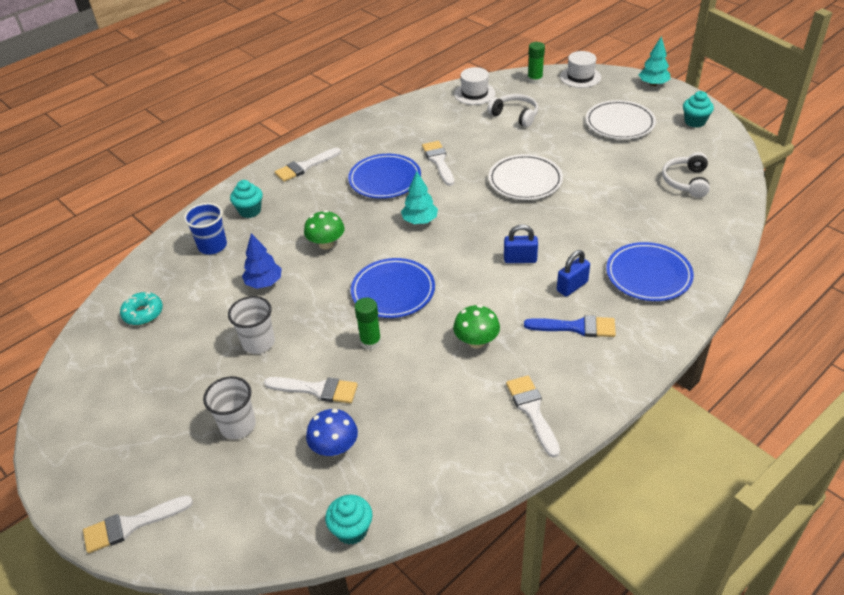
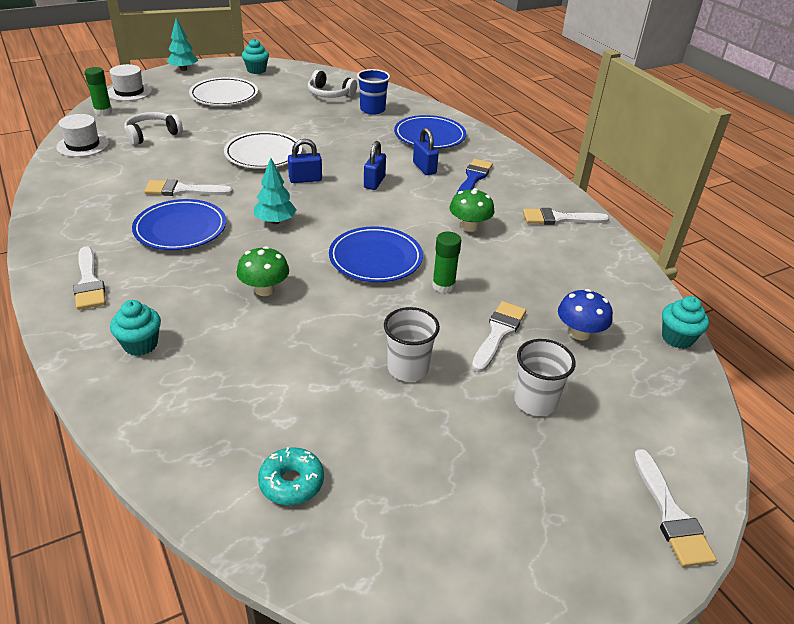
camera: 80 degrees left, 5 degrees down
(212, 246) = (189, 391): blue cup -> blue cup (372, 110)
(264, 283) = (302, 350): blue tree -> none
(497, 217) = (305, 179): none -> blue padlock

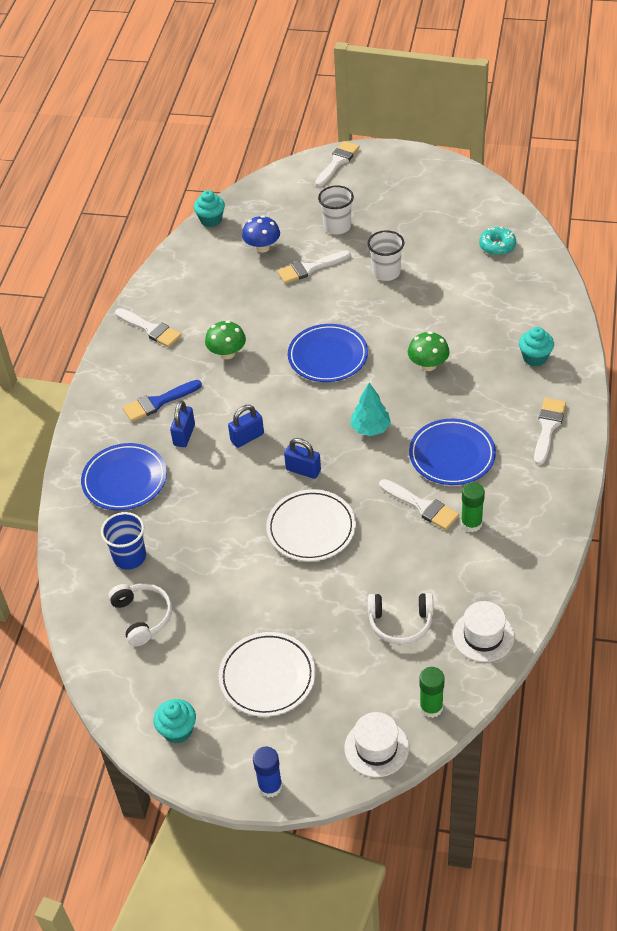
camera: 135 degrees left, 10 degrees up
(183, 69) = (270, 786): turquoise tree -> blue glue stick
(443, 286) = (305, 313): green glue stick -> green glue stick (471, 523)

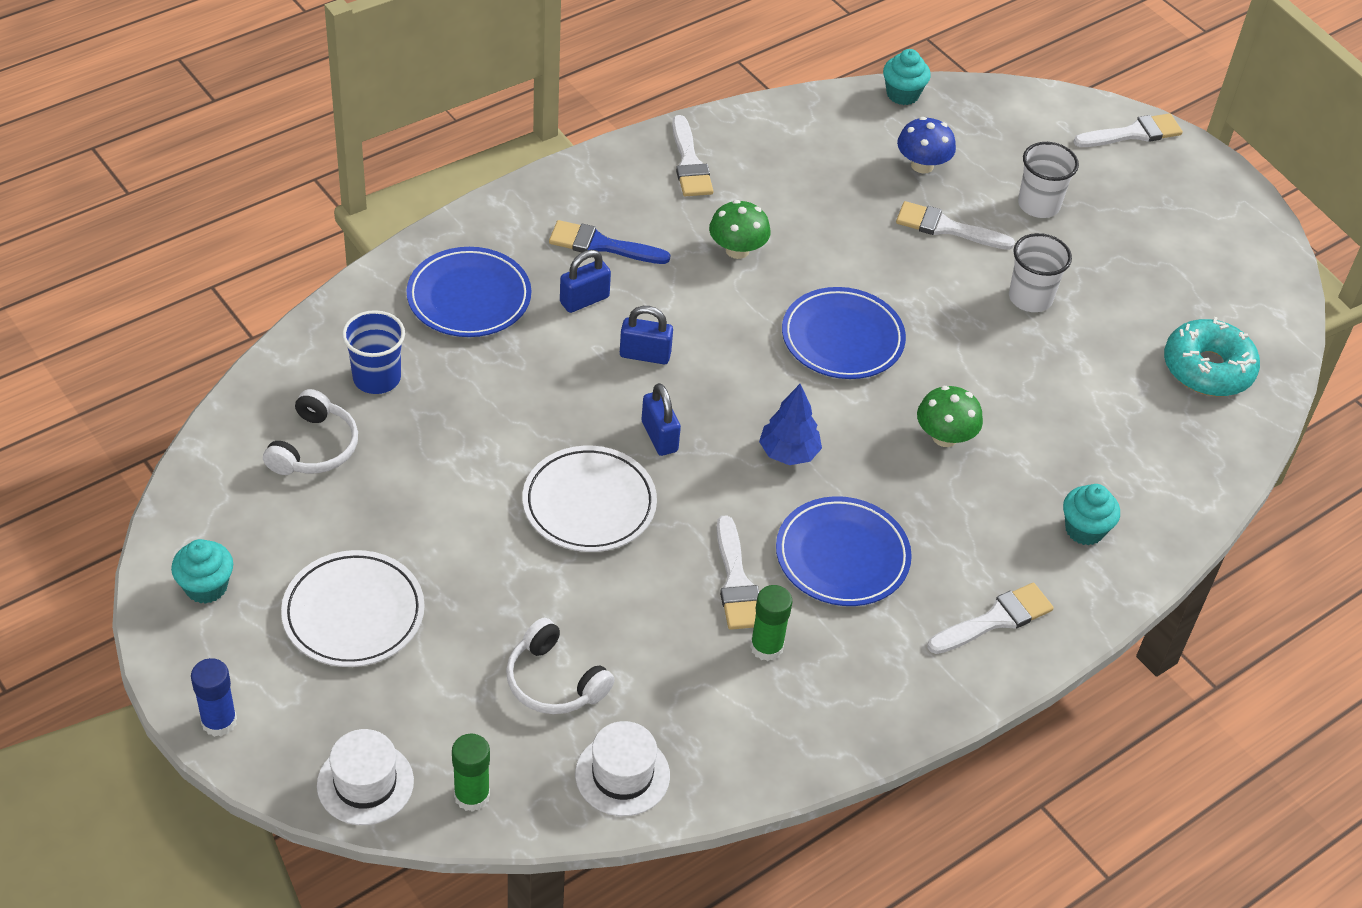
camera: 35 degrees right, 0 degrees up
(370, 429) = (788, 453): turquoise tree -> blue tree
(497, 246) = (1207, 368): turquoise donut -> turquoise donut, size x1.57

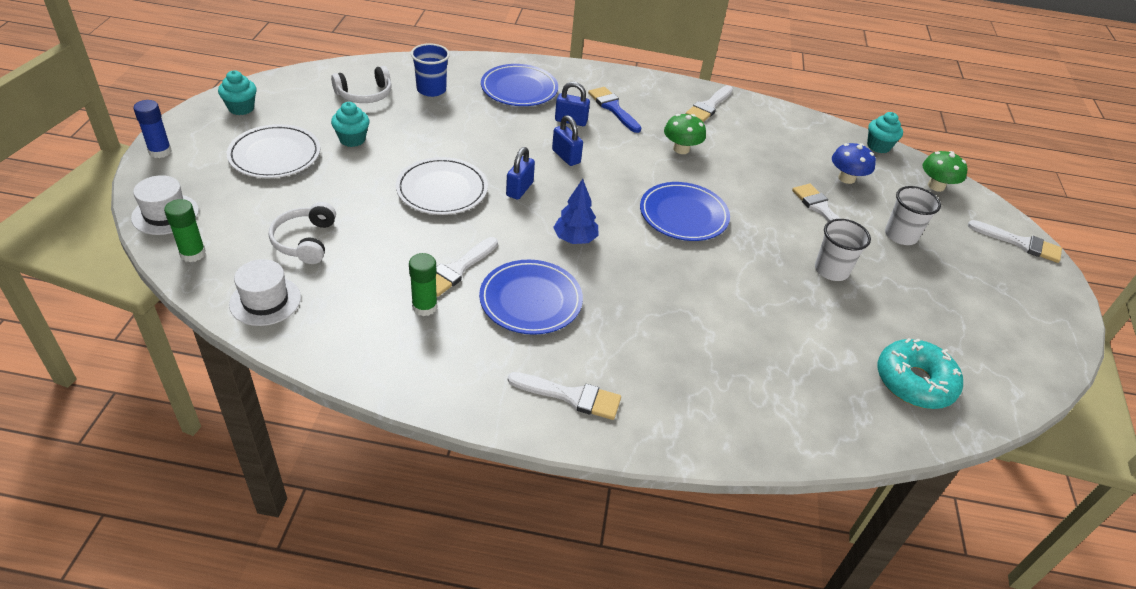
camera: 45 degrees right, 5 degrees down
(944, 437) = (677, 293): green mushroom -> green mushroom (936, 186)
(1084, 530) = (699, 398): turquoise cupcake -> turquoise cupcake (352, 139)

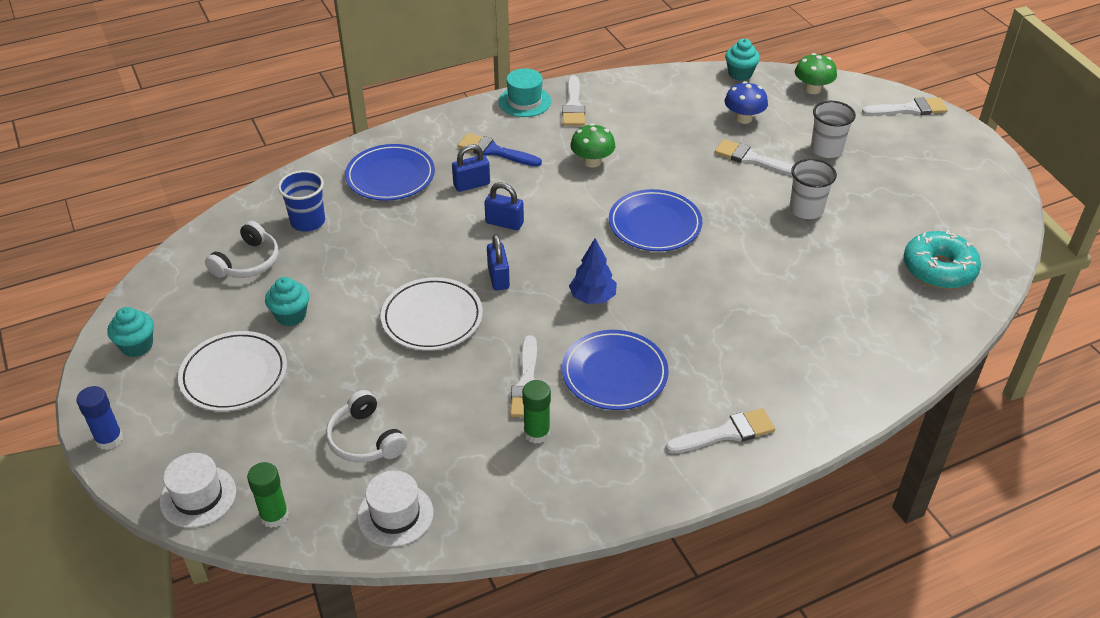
camera: 30 degrees left, 0 degrees up
(673, 87) = (524, 101): none -> turquoise hat

